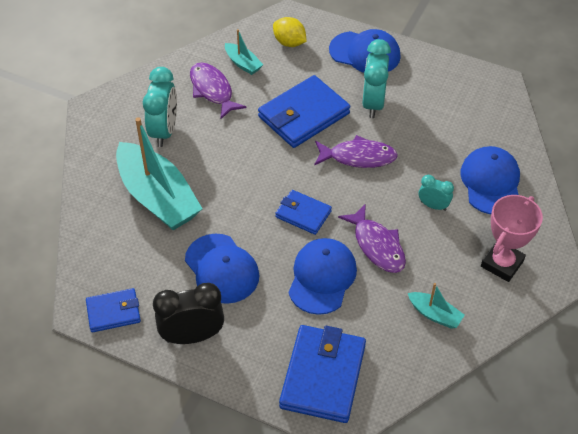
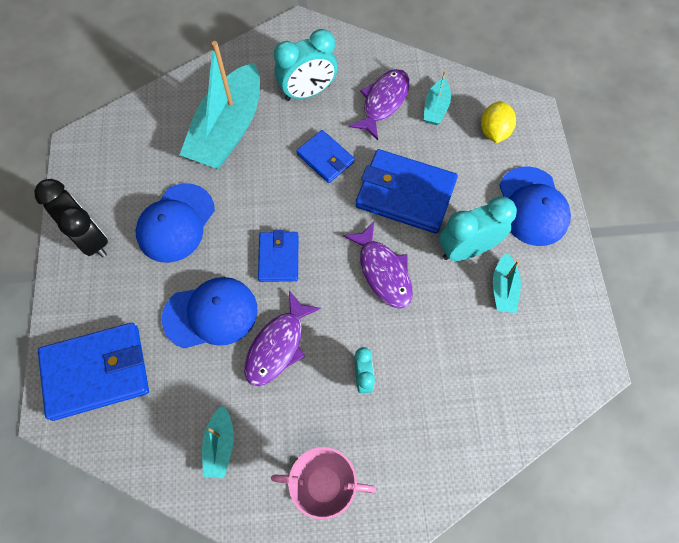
camera: 60 degrees right, 15 degrees up
(113, 312) = (87, 166): blue wallet -> blue wallet (325, 158)
(416, 99) = (503, 288): none -> turquoise boat
(491, 182) = (434, 423): blue cap -> none

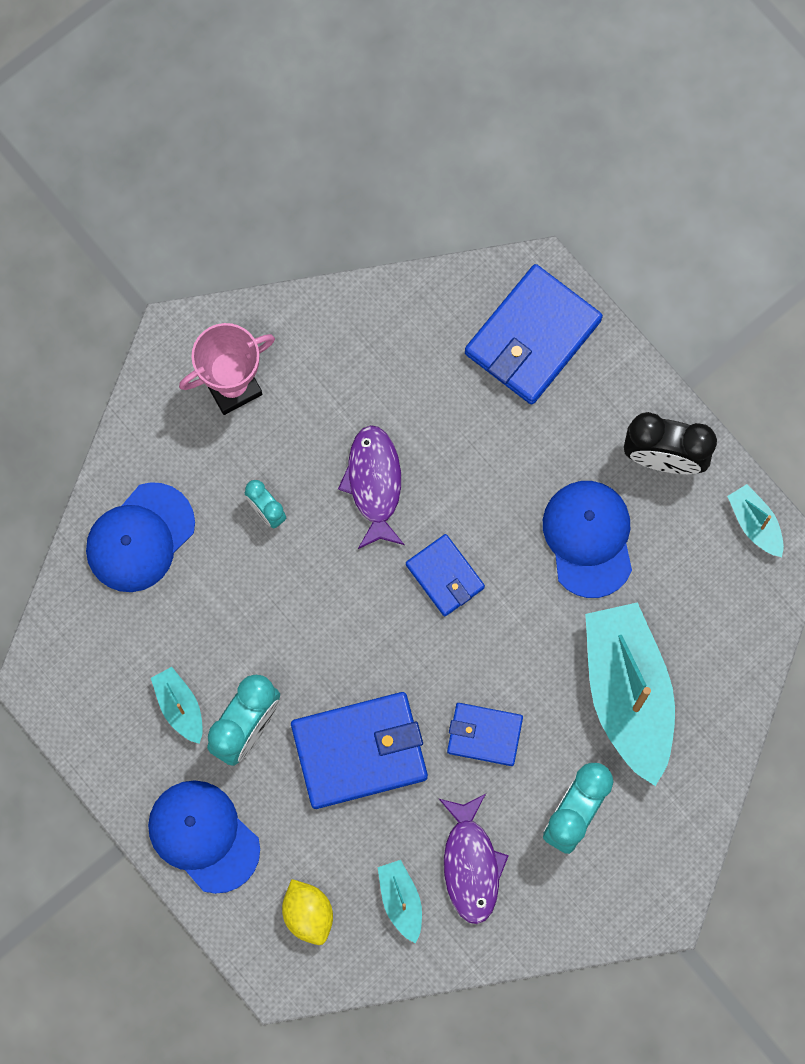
camera: 145 degrees right, 10 degrees up
(211, 314) = (468, 468): blue cap -> blue cap (140, 538)
(220, 445) = (358, 355): turquoise boat -> turquoise boat (755, 523)
(383, 271) = (321, 638): purple fish -> none

